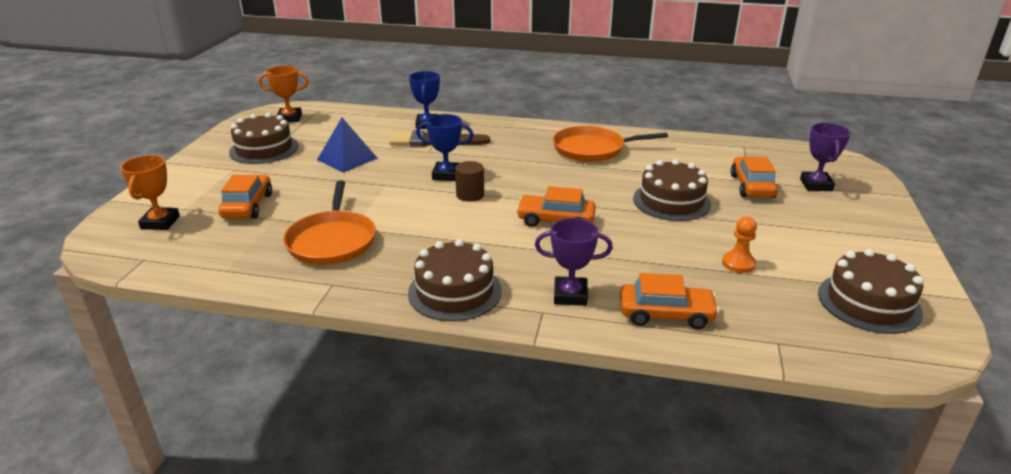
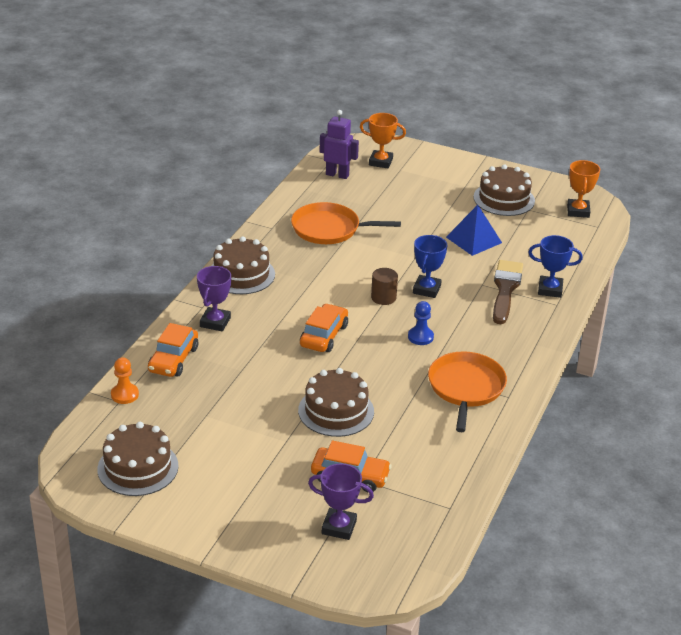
camera: 100 degrees right, 5 degrees up
(188, 250) = (337, 175): none -> purple robot
(247, 206) = (396, 194): orange car -> none
(529, 172) = (420, 337): none -> blue pawn
(738, 263) = (219, 417): orange pawn -> orange pawn (124, 395)

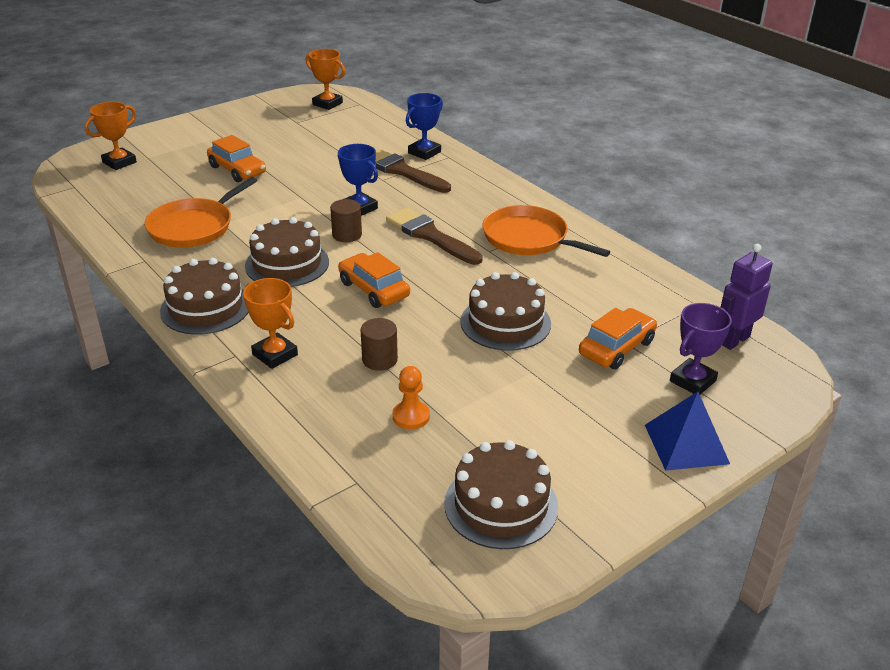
camera: 60 degrees left, 0 degrees up
(124, 395) = (347, 473): orange pawn -> orange pawn (411, 416)
(173, 359) = (315, 409): orange car -> orange car (237, 170)
(215, 322) = (275, 354): purple trophy -> orange trophy
(244, 367) = (379, 359): none -> brown cylinder
(337, 175) = (105, 192): purple robot -> purple robot (734, 340)
(420, 337) = (430, 236): blue pawn -> brown brush
(473, 240) = (310, 160): blue pyramid -> blue pyramid (686, 444)
(504, 199) = (266, 127): brown cake -> brown cake (287, 264)

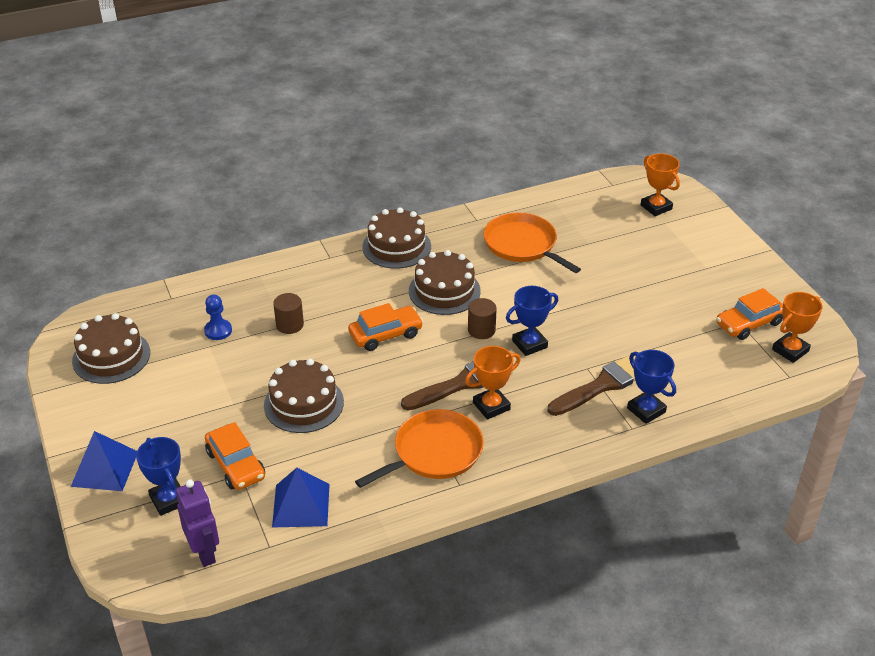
camera: 105 degrees right, 5 degrees up
(237, 170) = (627, 274): orange car -> orange car (749, 323)
(275, 354) = (321, 275): orange trophy -> orange trophy (491, 406)
(411, 416) = (218, 331): orange pawn -> blue pawn
(638, 297) = (301, 505): none -> blue pyramid
(692, 381) = (169, 500): purple trophy -> blue trophy

